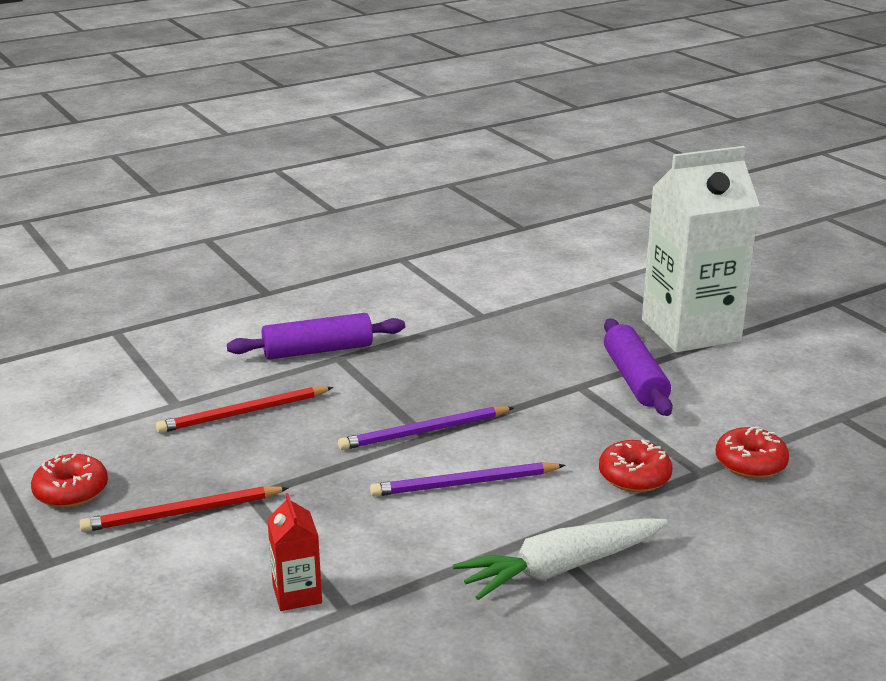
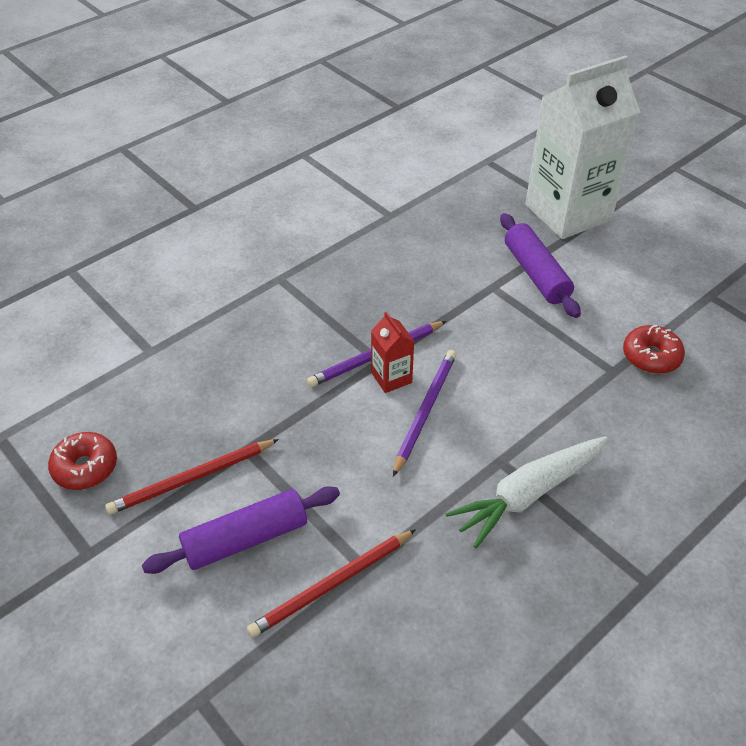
camera: 10 degrees left, 20 degrees up
(243, 413) = (213, 354): red pencil -> red pencil (332, 585)
(297, 594) = (317, 556): red carton -> red carton (391, 378)
(318, 350) = (259, 272): purple rolling pin -> purple rolling pin (246, 538)
(464, 484) = (425, 411): purple pencil -> purple pencil turned 135 degrees clockwise
(634, 476) = (562, 384): red donut -> none

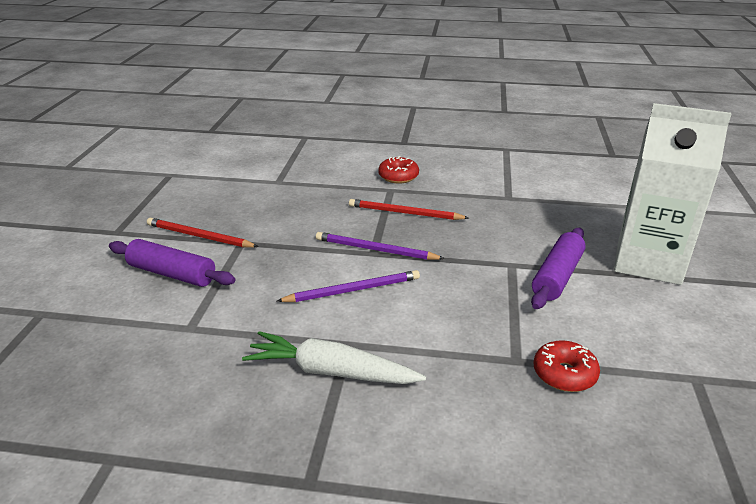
camera: 50 degrees right, 15 degrees down
(85, 467) = (174, 204): red donut -> red donut (398, 176)
(332, 585) = (164, 321): red pencil -> red pencil (404, 213)
(391, 378) = (364, 264): red carton -> none

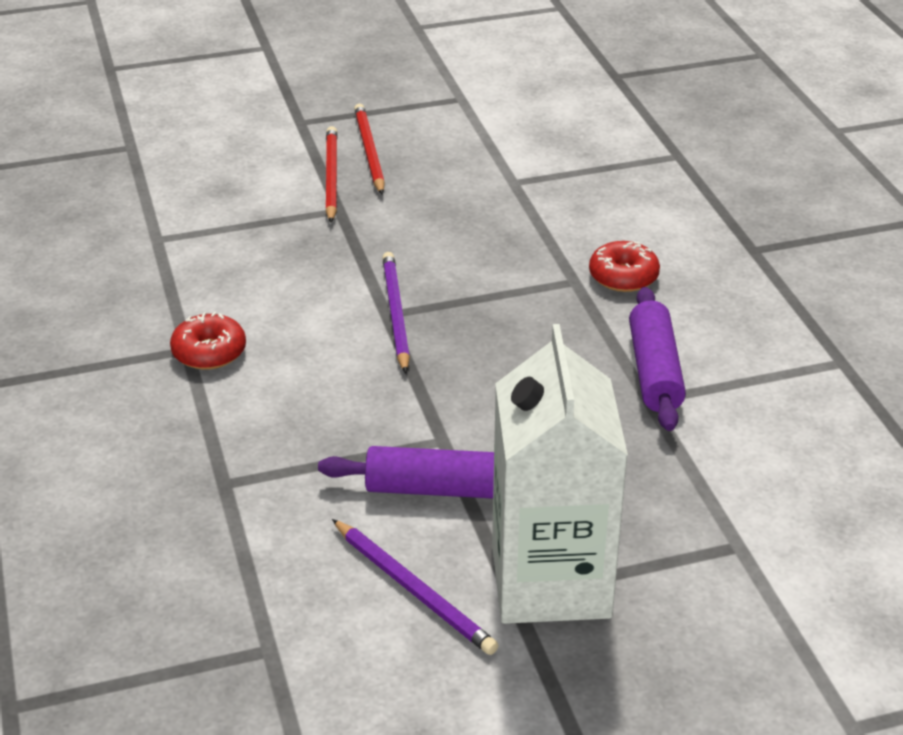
camera: 65 degrees right, 5 degrees up
(172, 274) = (243, 190): purple rolling pin -> purple rolling pin (654, 371)
(331, 372) = (133, 352): white carrot -> none
(353, 290) = (292, 322): purple pencil -> purple pencil (414, 590)
(404, 213) = (513, 312): red pencil -> red pencil (369, 151)
(564, 374) = (217, 527): red donut -> red donut (209, 352)

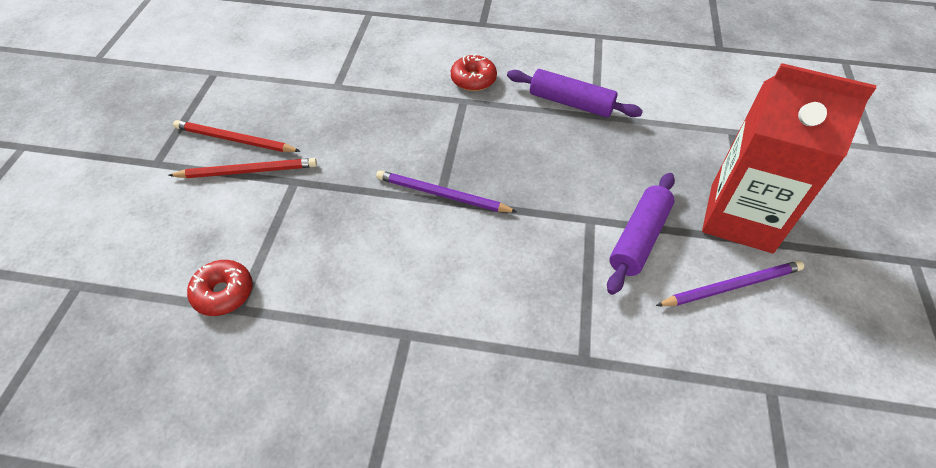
camera: 65 degrees left, 15 degrees up
(209, 352) = (419, 320): red donut -> red donut (223, 293)
(331, 177) = (248, 171): red pencil -> red pencil turned 150 degrees clockwise
(550, 581) = (741, 218): white carton -> red carton

